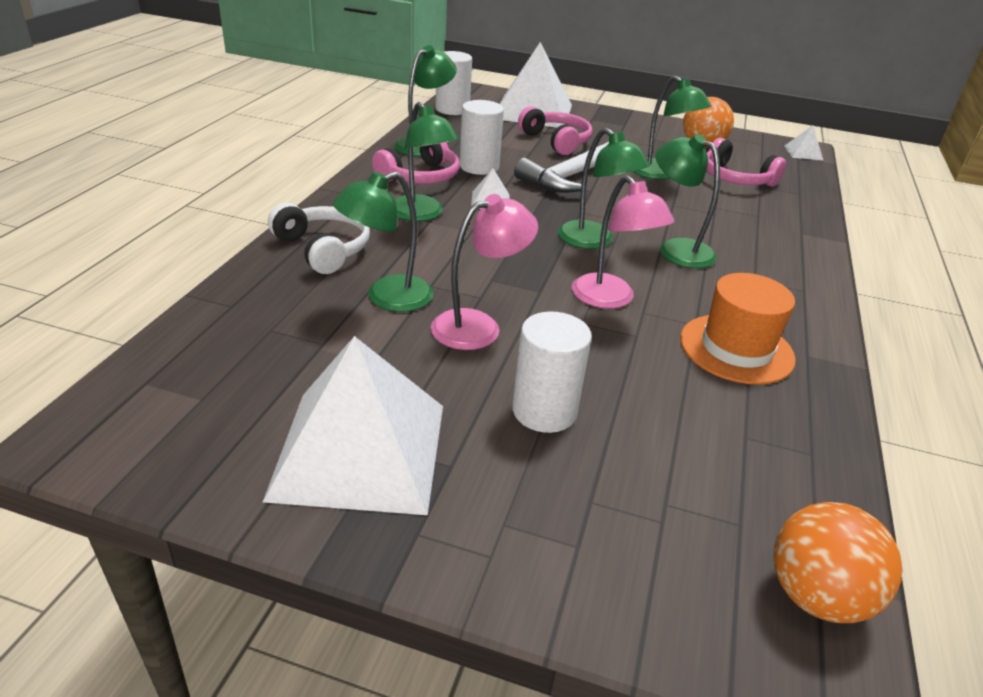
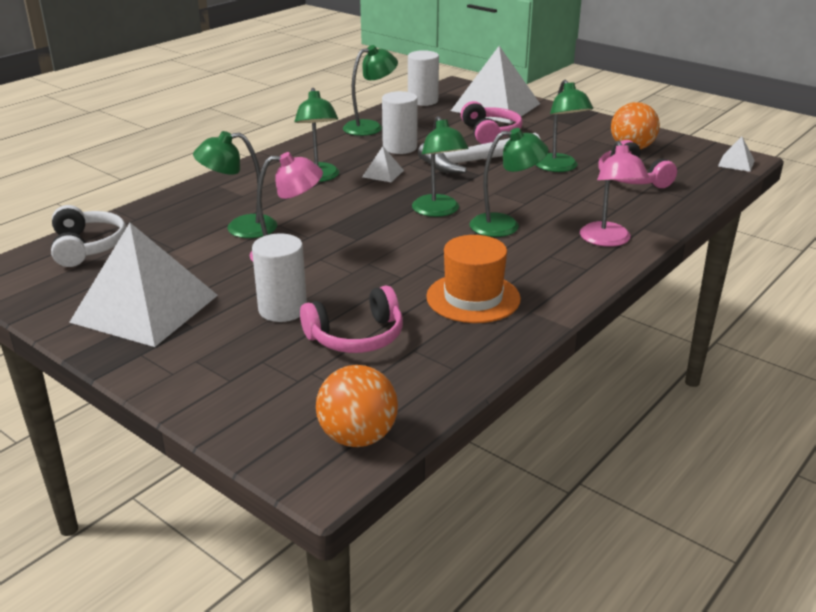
camera: 25 degrees right, 5 degrees down
(323, 249) = (224, 192): white headphones -> white headphones (87, 247)
(420, 177) = (343, 151): pink headphones -> pink headphones (356, 337)
(610, 299) = (407, 252): pink lamp -> pink lamp (608, 240)
(676, 249) = (505, 225): green lamp -> green lamp turned 105 degrees clockwise

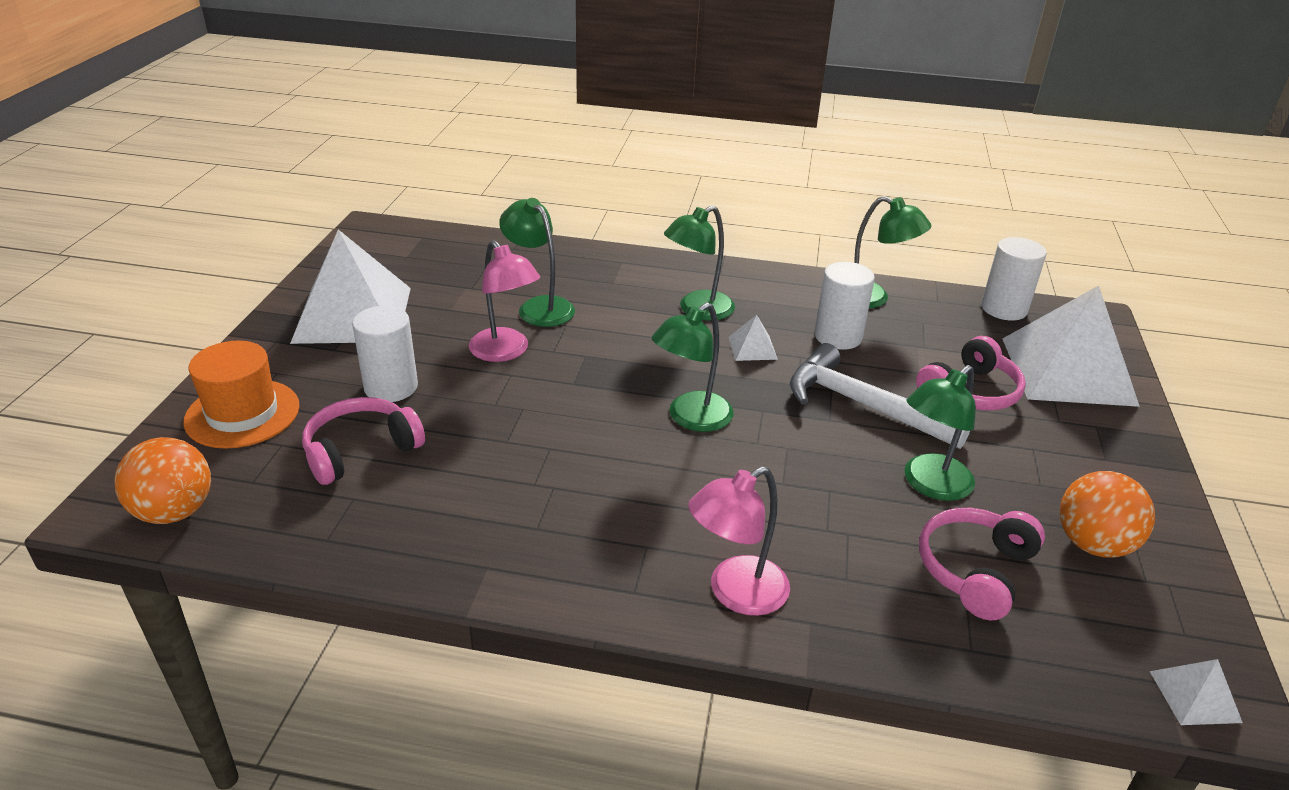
camera: 60 degrees right, 5 degrees up
(87, 247) = (443, 247): white headphones -> none
(356, 337) = (361, 450): pink headphones -> pink headphones turned 105 degrees clockwise
(473, 298) = (491, 509): orange hat -> orange hat (242, 413)
(505, 225) = (699, 483): green lamp -> none

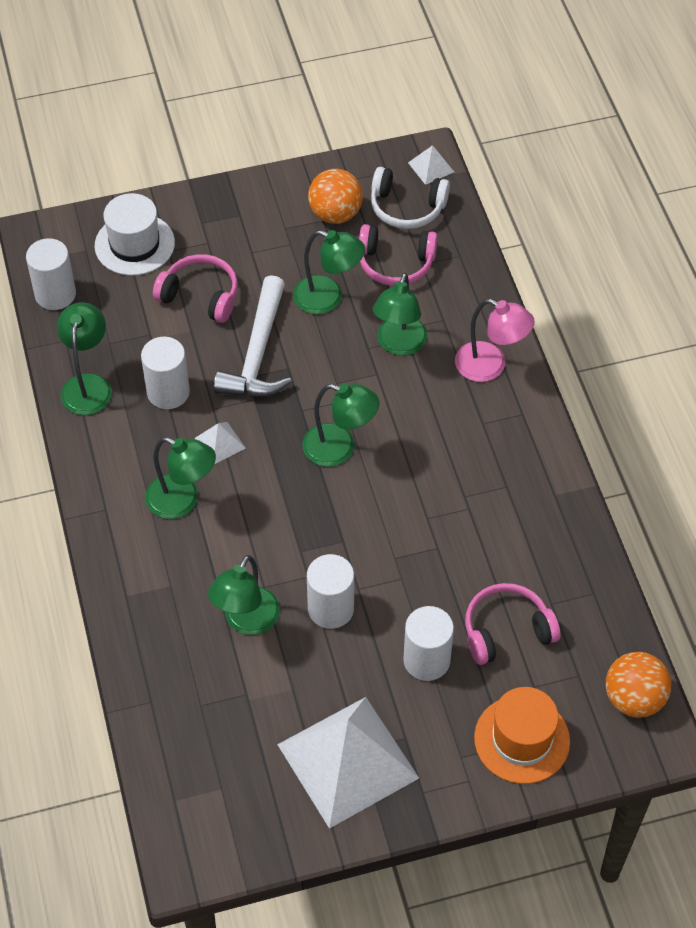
camera: 115 degrees left, 20 degrees up
(361, 450) = (506, 630): pink headphones -> pink headphones turned 135 degrees clockwise
(505, 352) = (331, 609): pink lamp -> white cylinder
(820, 519) = (399, 345): none -> green lamp
(1067, 370) = (134, 244): white pyramid -> white hat
(1095, 627) = (407, 207): none -> white headphones

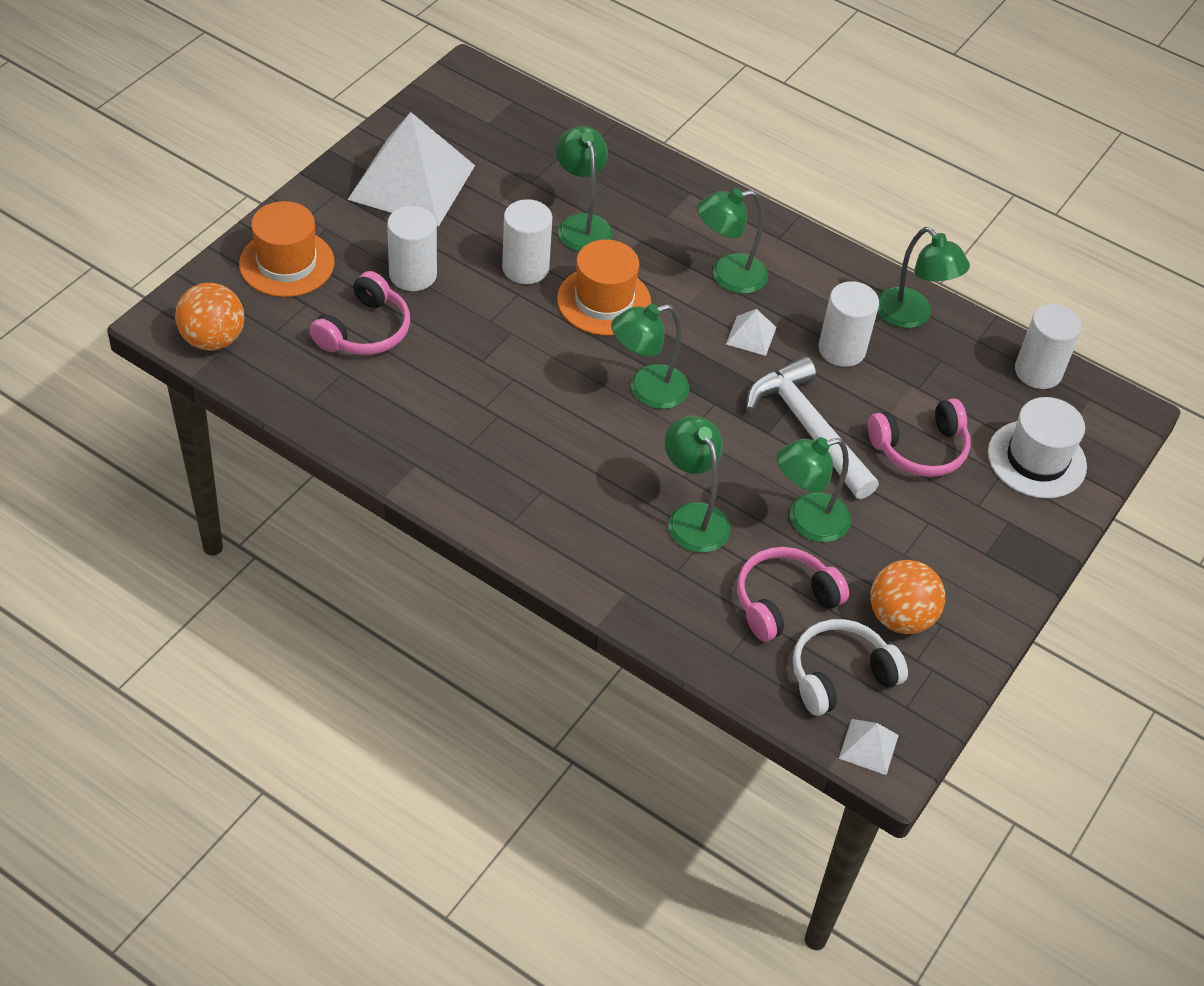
camera: 135 degrees right, 5 degrees down
(298, 540) = (604, 301): none -> orange hat
(490, 366) = (585, 550): pink lamp -> none

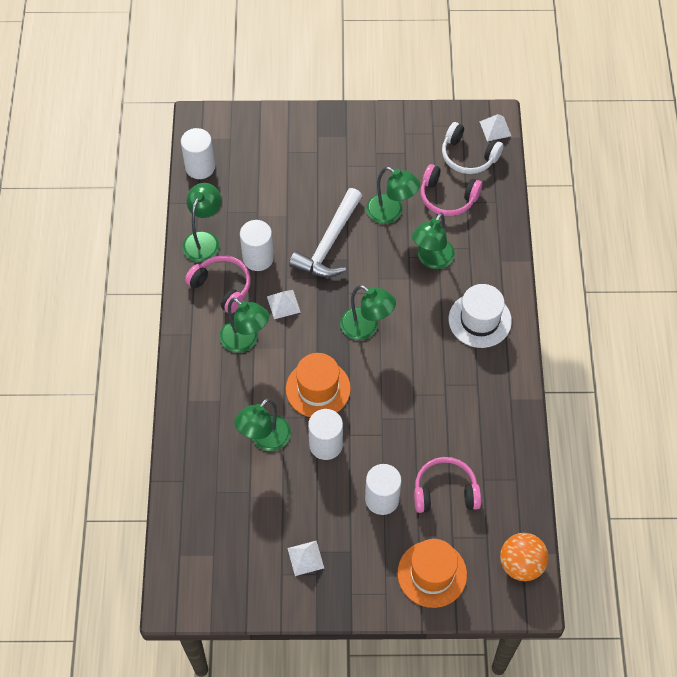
camera: 120 degrees left, 10 degrees up
(412, 182) = (305, 558): white pyramid -> white pyramid, size x0.41
(900, 617) = (415, 150): orange ball -> none
(920, 449) = (301, 191): pink headphones -> pink headphones (222, 287)
(1036, 459) = (265, 142): white hat -> white hat (480, 320)

